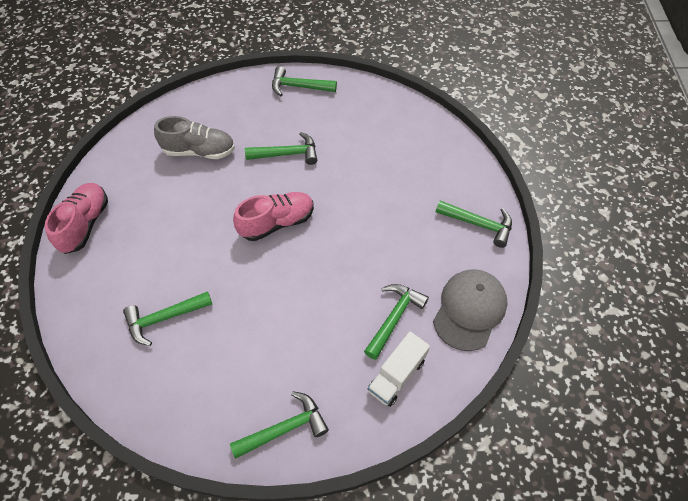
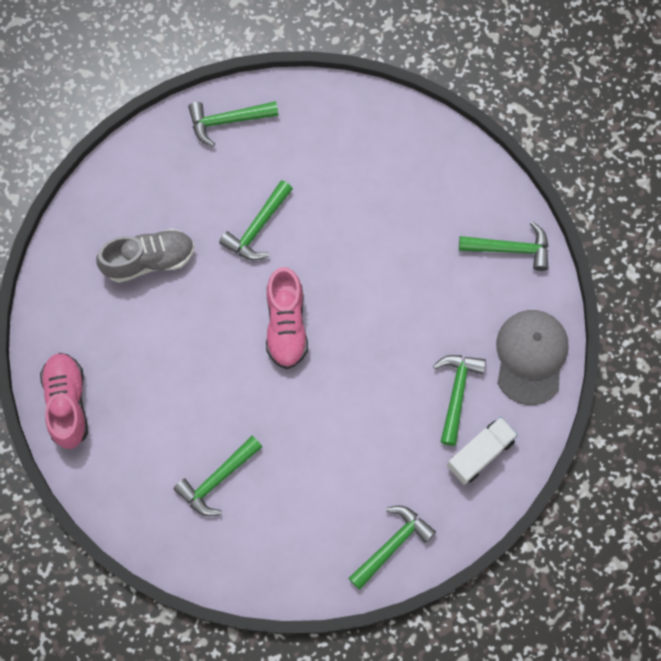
camera: 20 degrees left, 15 degrees up
(277, 223) = (286, 325): pink shoe -> pink shoe turned 135 degrees clockwise
(287, 154) = (257, 228): green hammer -> green hammer turned 150 degrees clockwise
(396, 375) = (480, 453): white truck -> white truck turned 150 degrees counterclockwise

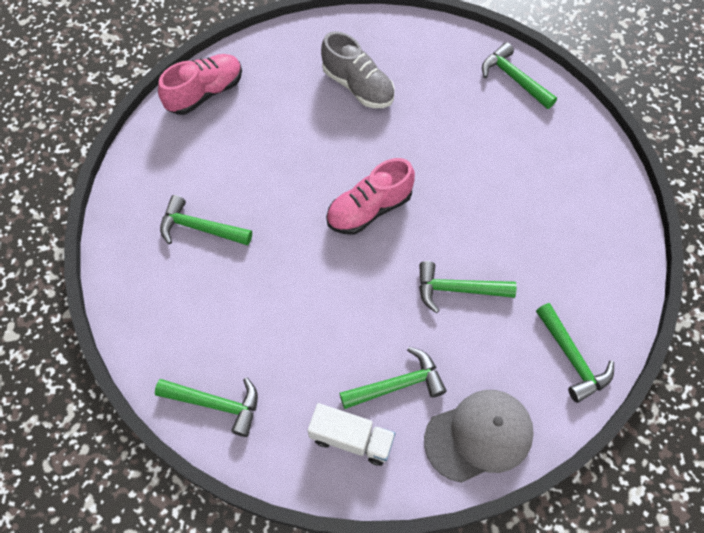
camera: 60 degrees right, 10 degrees down
(257, 228) = (439, 145): green hammer -> green hammer (457, 289)

